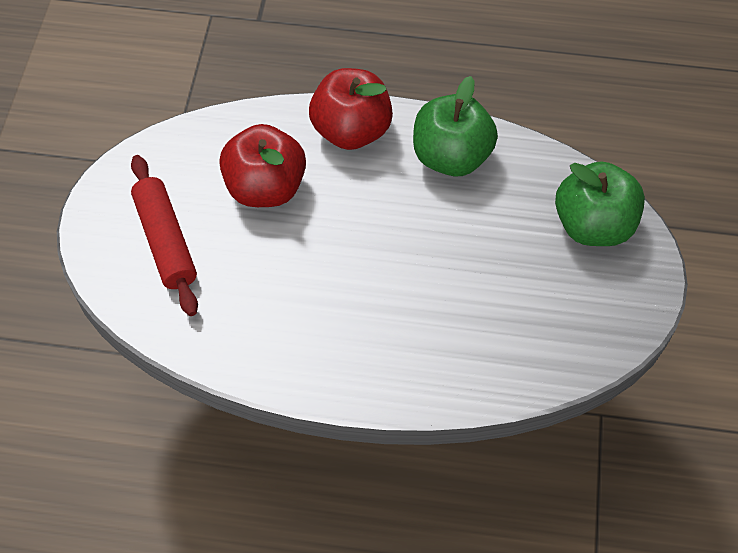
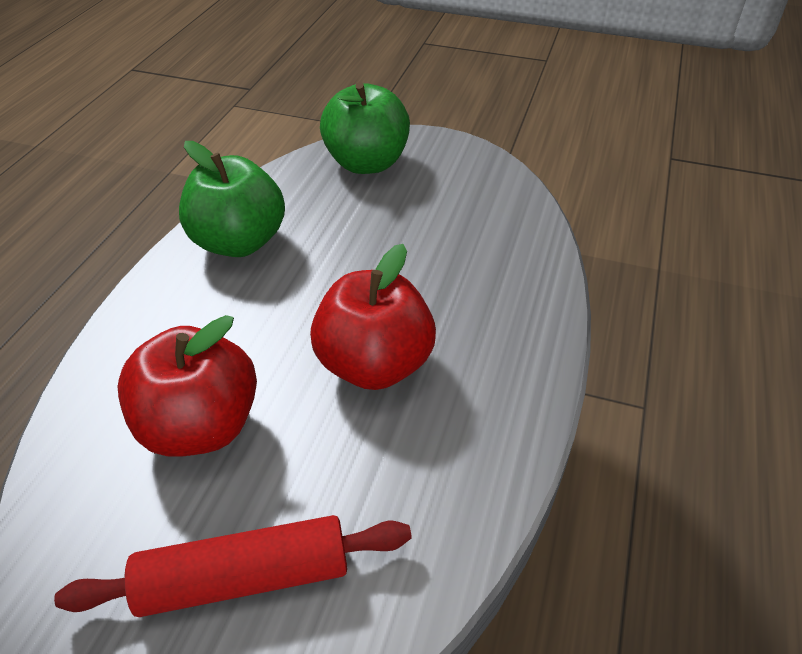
camera: 80 degrees left, 15 degrees down
(351, 130) = (153, 322): red apple -> red apple (374, 364)

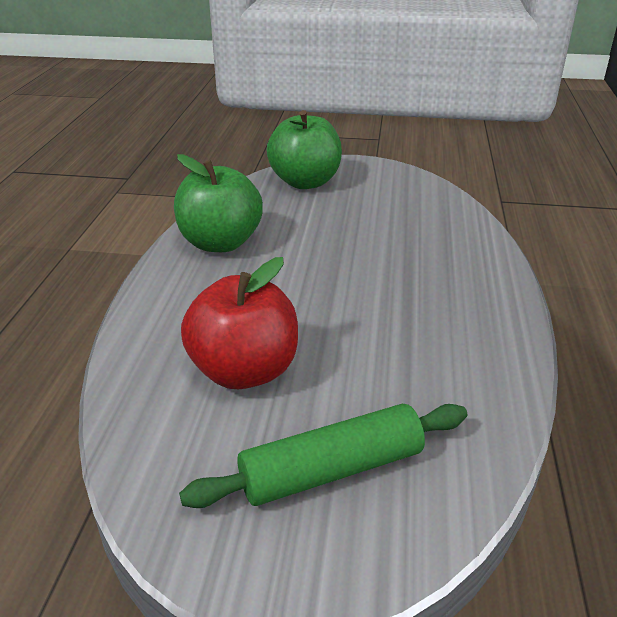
camera: 10 degrees left, 10 degrees down
(244, 578) = (331, 470): red rolling pin -> green rolling pin
(374, 364) = (374, 313): red apple -> none

